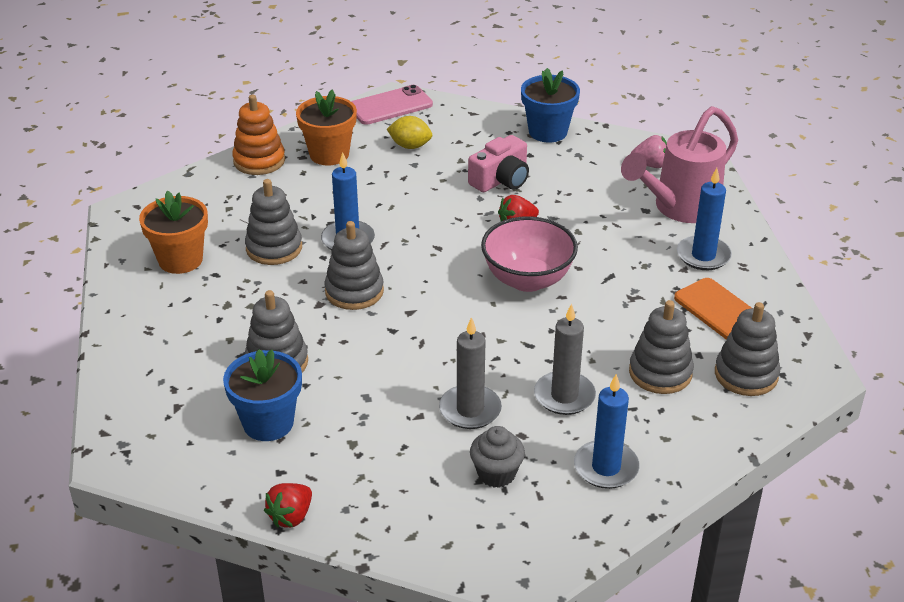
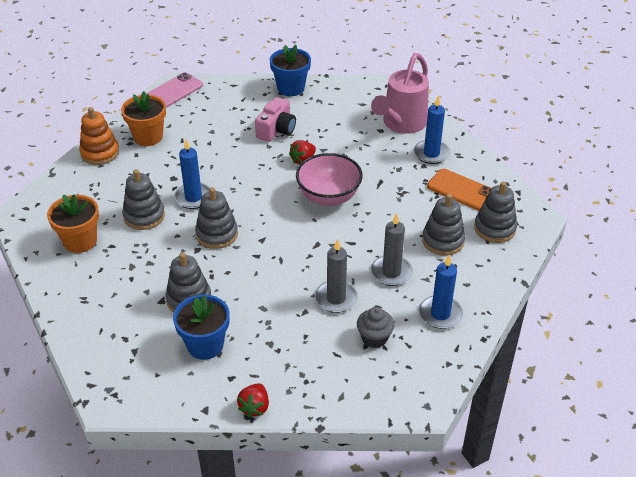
camera: 20 degrees left, 5 degrees up
(410, 146) = (202, 118): yellow lemon -> none
(650, 165) = (368, 97): pink strawberry -> none

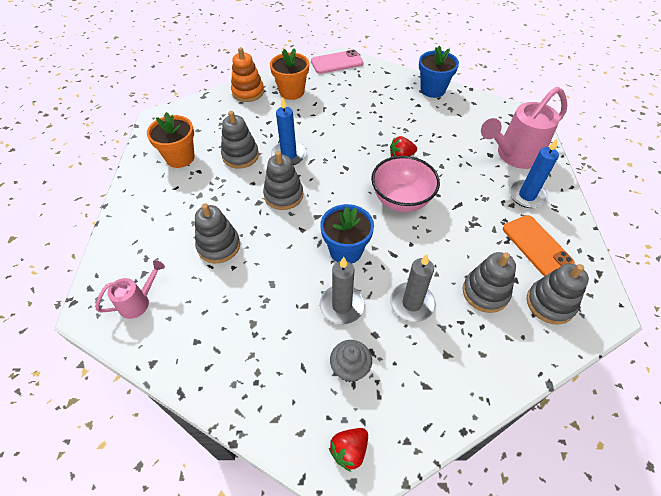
camera: 30 degrees right, 10 degrees up
(151, 374) = (138, 302): none -> pink watering can
(205, 345) = (199, 296): blue flower pot -> blue flower pot (346, 250)
(254, 407) = (193, 385): red strawberry -> red strawberry (349, 450)
(276, 130) = (396, 121): pink camera -> none
(440, 314) = (433, 376): blue candle -> none

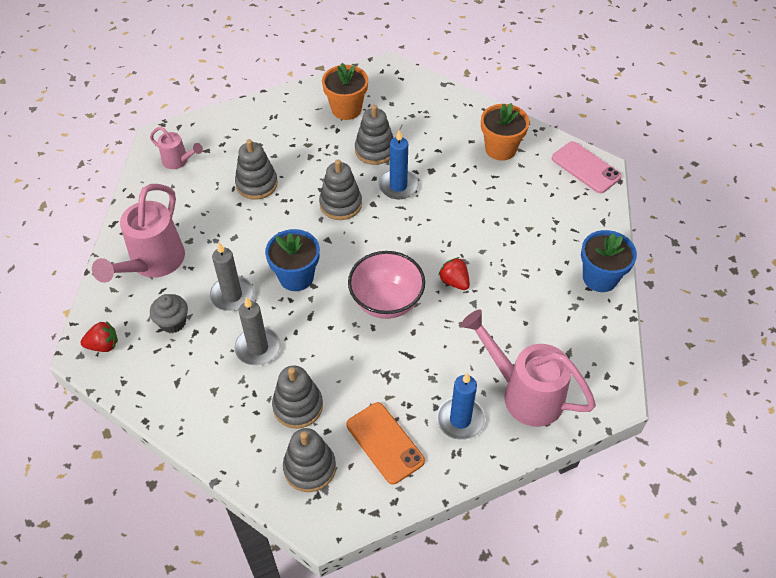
camera: 65 degrees right, 0 degrees up
(248, 92) = (474, 114): orange stacking toy -> none
(262, 366) = (153, 263): none -> pink watering can
(349, 450) = (103, 345): red strawberry -> red strawberry turned 150 degrees clockwise
(536, 245) = (385, 443): orange phone -> orange phone turned 75 degrees counterclockwise

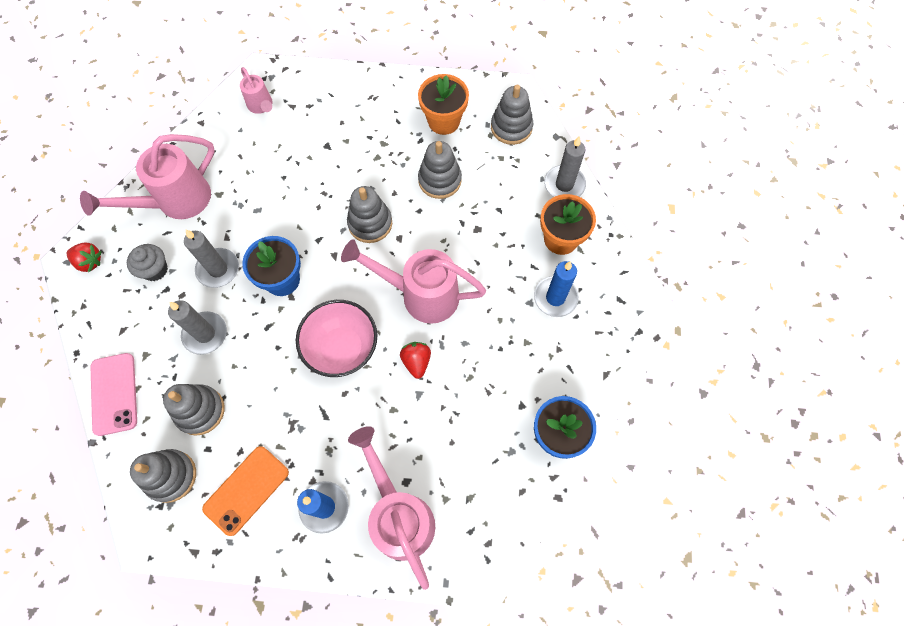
camera: 30 degrees right, 15 degrees up
(257, 184) = (311, 164): grey stacking toy -> grey stacking toy (511, 127)
(385, 443) = (246, 490): orange phone -> orange phone turned 45 degrees clockwise
(398, 186) = (435, 231): blue candle -> blue candle (555, 298)
(422, 234) = (421, 294): none -> pink watering can
(475, 112) = (564, 184): none -> grey candle
(586, 167) = (632, 304): pink phone -> pink phone (114, 394)

